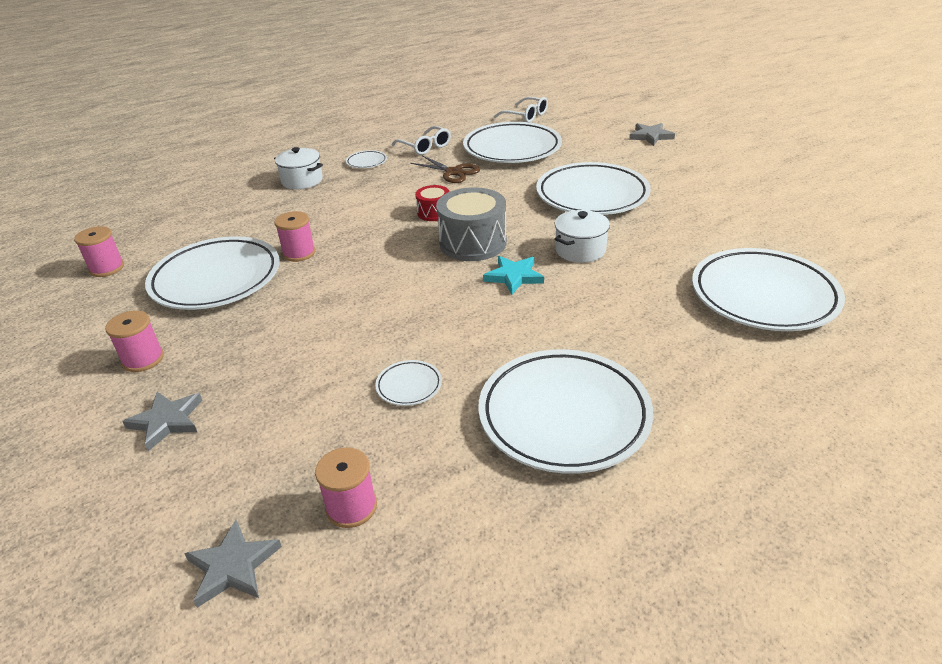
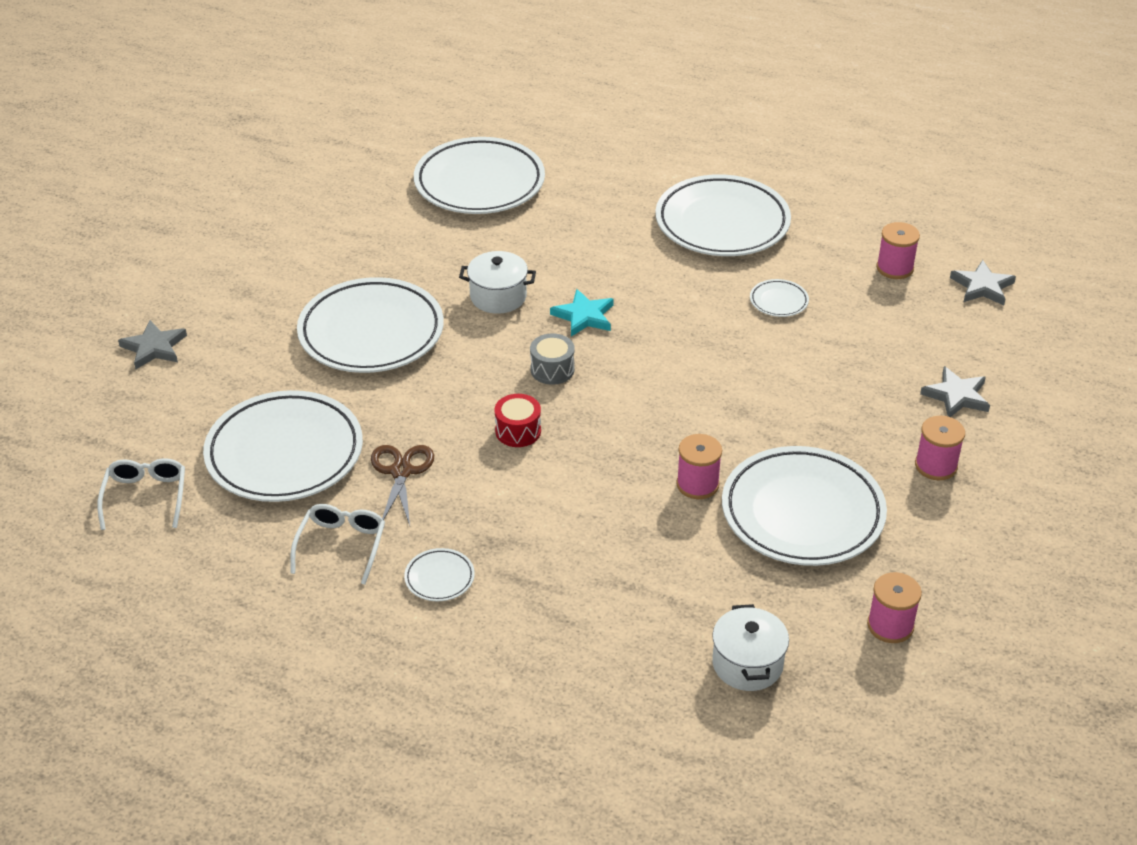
camera: 130 degrees left, 5 degrees up
(302, 181) = (549, 608): white pot -> white pot (747, 664)
(473, 243) = (552, 369): grey drum -> grey drum, size x0.54

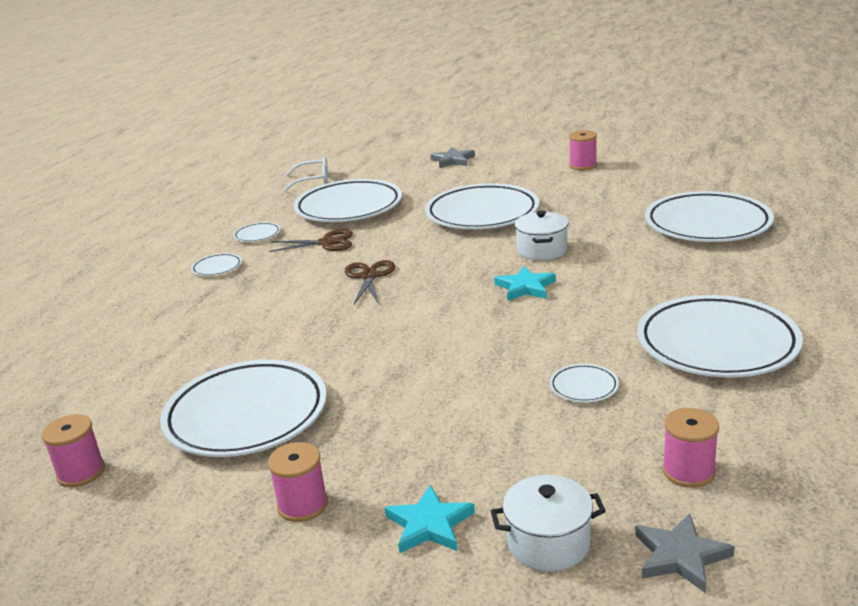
camera: 90 degrees right, 15 degrees down
(341, 545) = (257, 235): white glasses -> white plate
(518, 431) = (369, 276): red drum -> brown scissors
(552, 369) = (448, 281): grey drum -> none
(697, 484) = (295, 358): pink spool -> pink spool (583, 165)
(747, 664) = (75, 395): white pot -> white pot (548, 543)
(956, 396) = (429, 524): grey star -> turquoise star

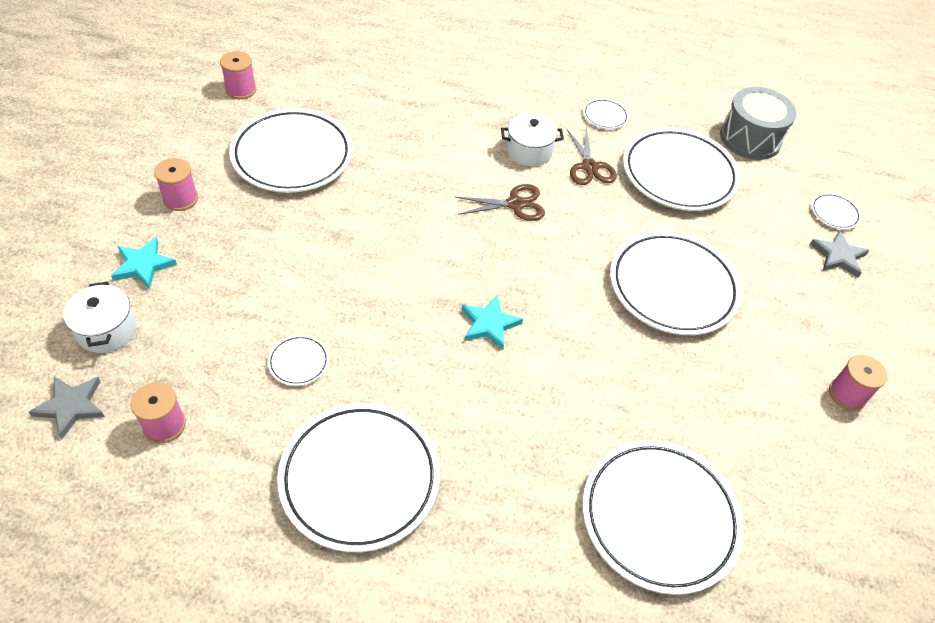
camera: 75 degrees right, 25 degrees up
(217, 268) = (534, 101): white plate -> white plate (834, 213)
(313, 181) = (750, 138): white glasses -> grey drum
(542, 250) = (577, 340): white pot -> white pot (529, 151)

